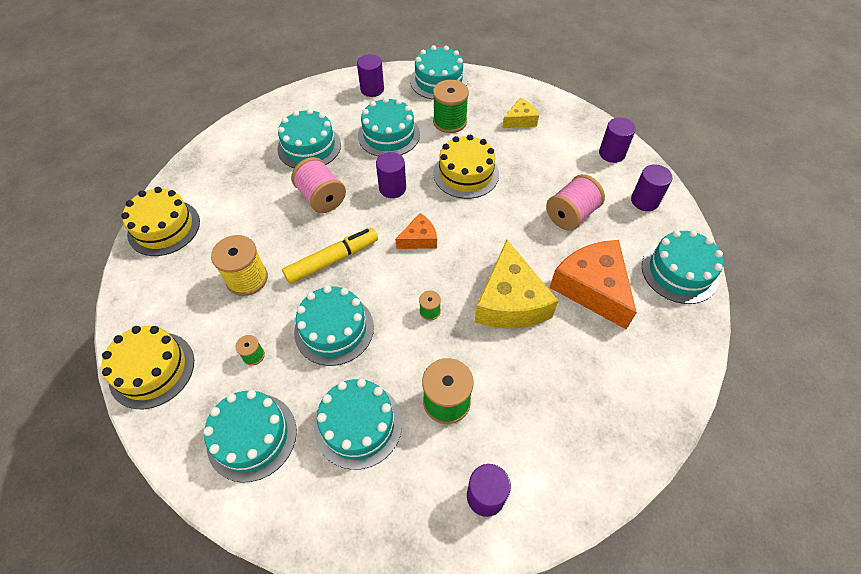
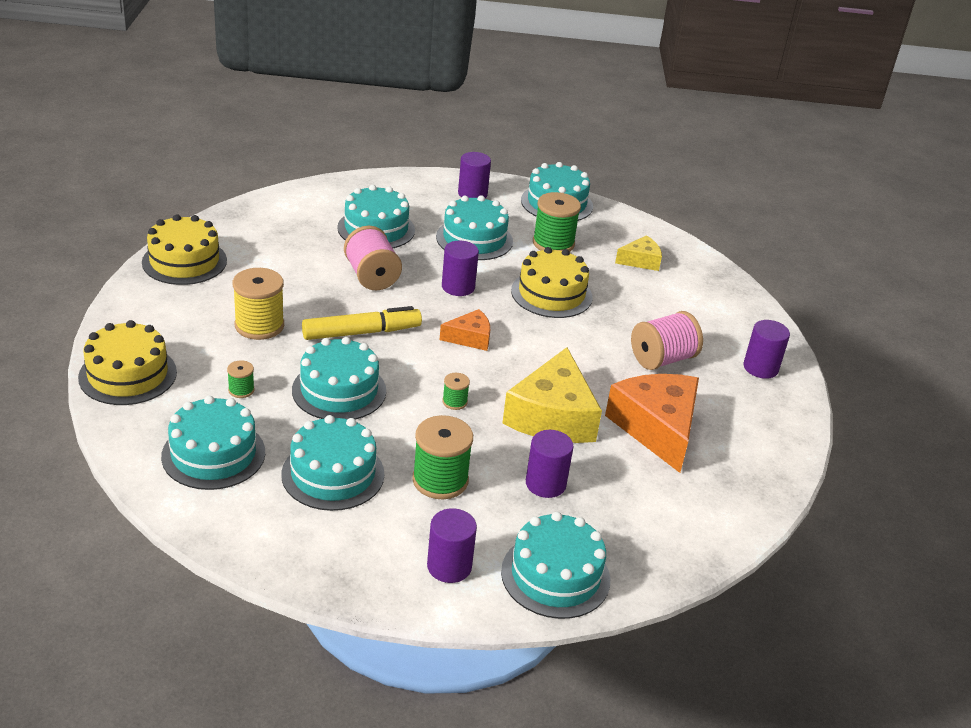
camera: 10 degrees right, 20 degrees down
(612, 153) = (740, 316): purple cylinder -> purple cylinder (545, 484)
(679, 272) = (771, 440): turquoise cake -> turquoise cake (555, 575)

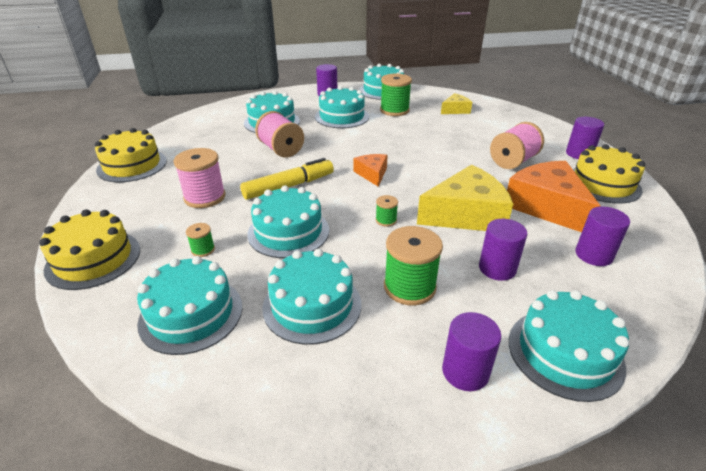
camera: 10 degrees left, 0 degrees up
(259, 325) = (205, 197): yellow spool -> pink spool
(458, 287) = (346, 145): purple cylinder -> purple cylinder (593, 255)
(470, 338) = (372, 174): orange cheese -> orange cheese turned 75 degrees counterclockwise
(551, 294) = (412, 137): yellow cake -> yellow cake (602, 184)
(552, 416) = (466, 214): yellow cheese -> yellow cheese turned 105 degrees counterclockwise

